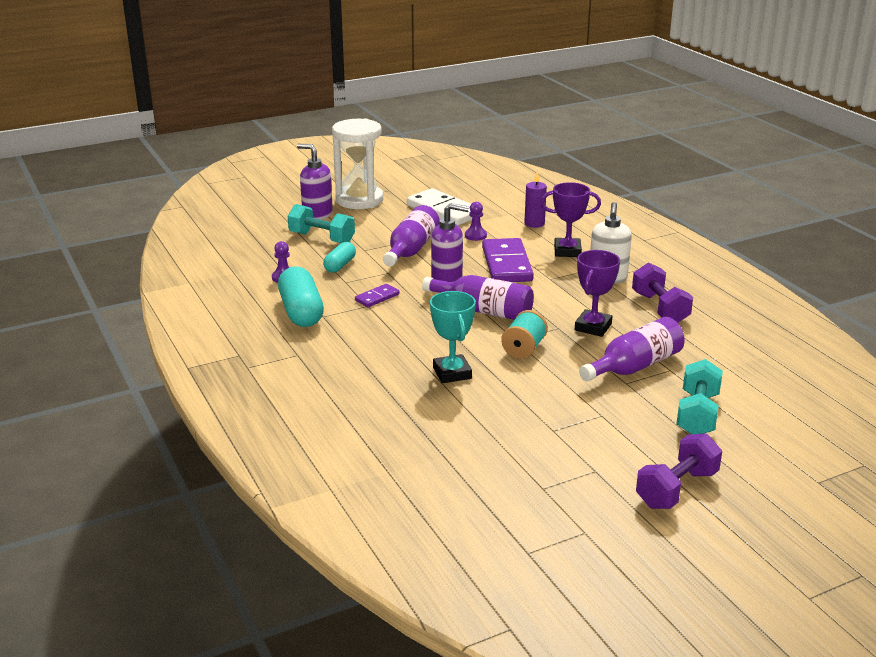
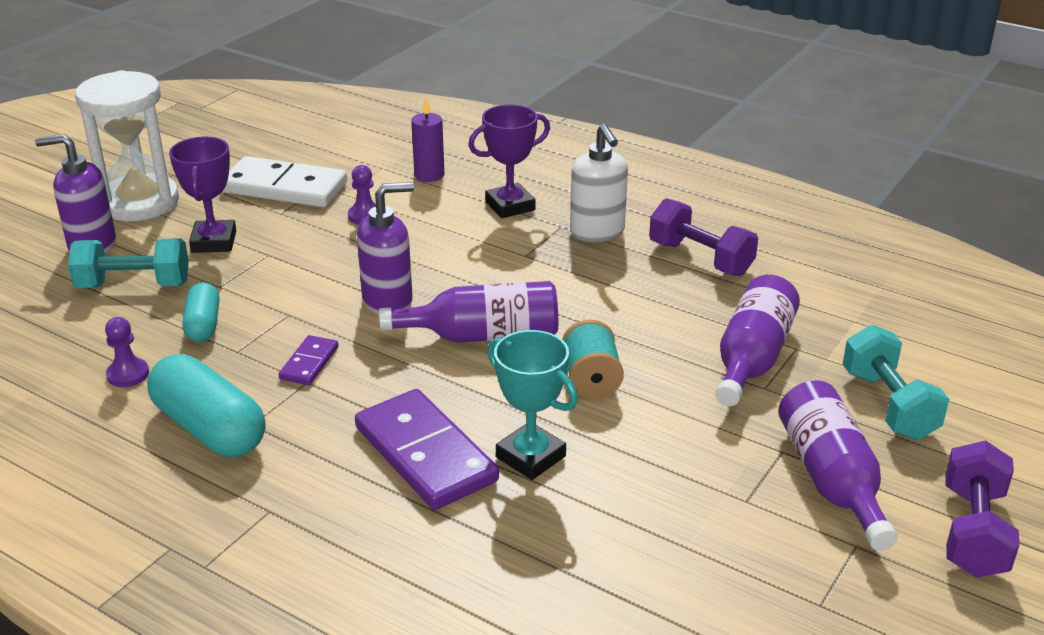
camera: 30 degrees left, 5 degrees up
(411, 249) = (291, 265): purple bottle -> purple bottle (831, 479)
(506, 264) = (448, 250): purple domino -> purple domino (425, 454)
(593, 327) = (647, 314): purple trophy -> purple trophy (214, 242)

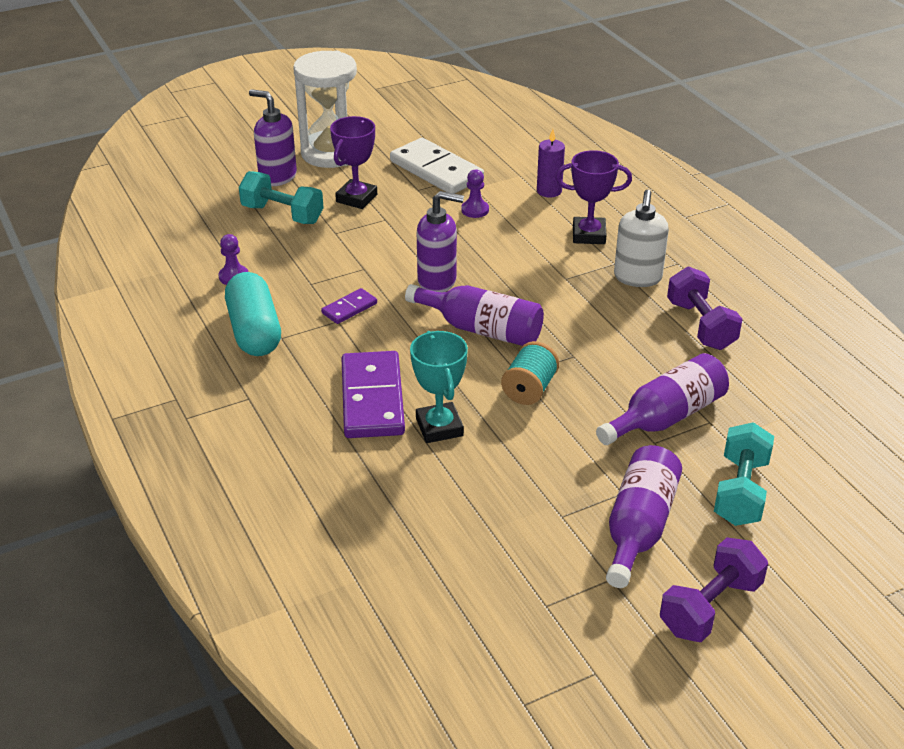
camera: 30 degrees right, 5 degrees up
(203, 324) = (304, 257): turquoise capsule -> none

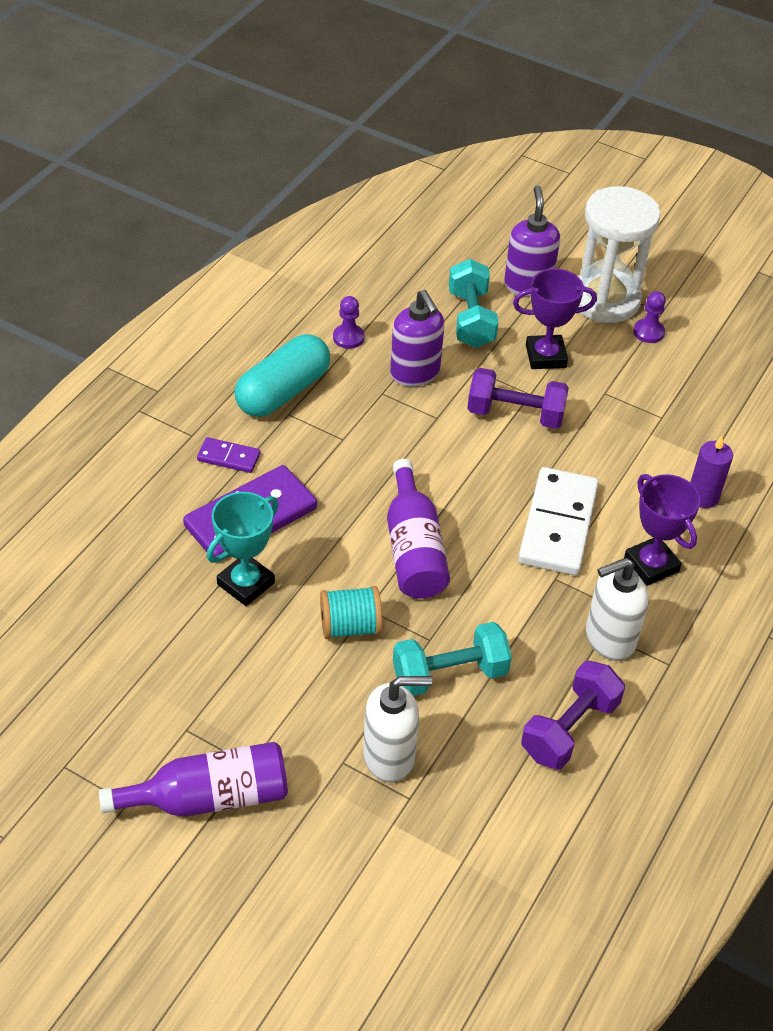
camera: 55 degrees right, 10 degrees up
(349, 308) = (367, 438): purple domino -> purple domino (229, 457)
(436, 170) = (653, 390): white domino -> white domino (558, 525)
(437, 281) = (463, 480): purple soap dispenser -> purple soap dispenser (415, 373)
(475, 210) = (609, 453): purple pawn -> purple pawn (648, 332)
(666, 417) = (389, 756): purple bottle -> white soap dispenser
(710, 607) = (135, 898): purple dumbbell -> purple dumbbell (515, 414)
(740, 491) = (317, 865): turquoise dumbbell -> turquoise dumbbell (449, 674)

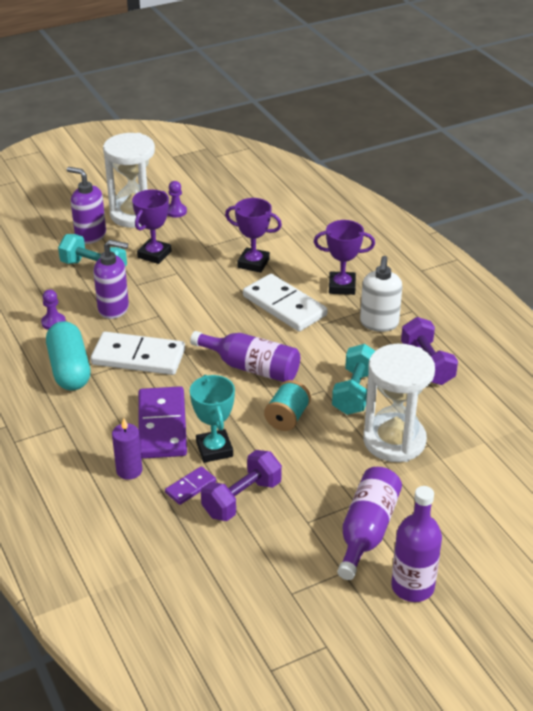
camera: 55 degrees left, 10 degrees down
(145, 886) = (412, 586): none -> purple bottle
(229, 457) = (101, 415): purple domino -> purple domino (190, 487)
(348, 438) = (138, 357): none -> white domino
(389, 756) = (394, 441): white soap dispenser -> white hourglass
(515, 414) = (187, 285): purple dumbbell -> purple dumbbell (242, 499)
(615, 454) = (253, 263): none -> purple trophy
(703, 496) = (311, 248): purple candle -> purple candle (129, 470)

